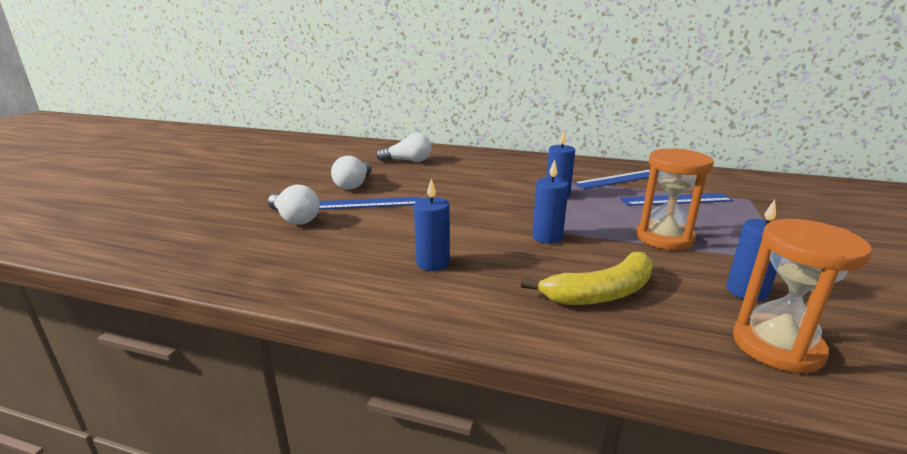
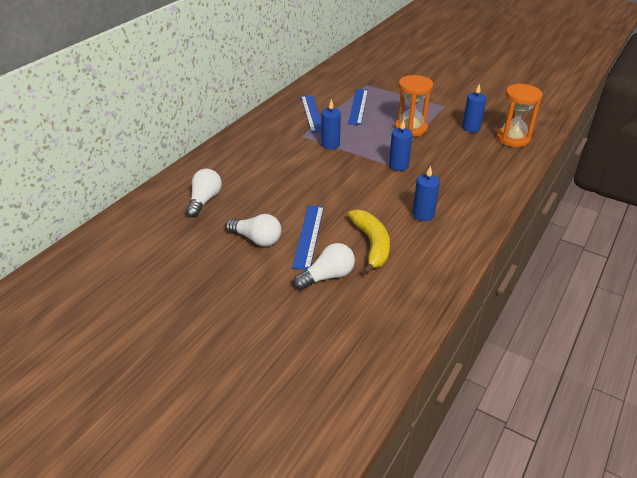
camera: 75 degrees left, 15 degrees up
(601, 293) = (467, 166): yellow banana -> yellow banana (372, 245)

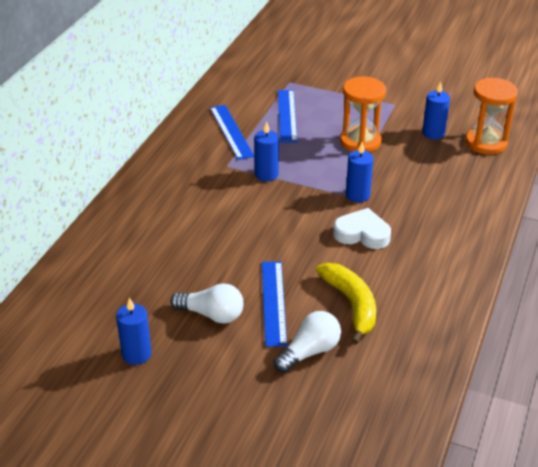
camera: 10 degrees left, 0 degrees up
(204, 200) = (131, 270): white light bulb -> none
(395, 193) = (362, 234): none -> white heart
(423, 214) = (402, 258): blue candle -> blue candle (136, 354)

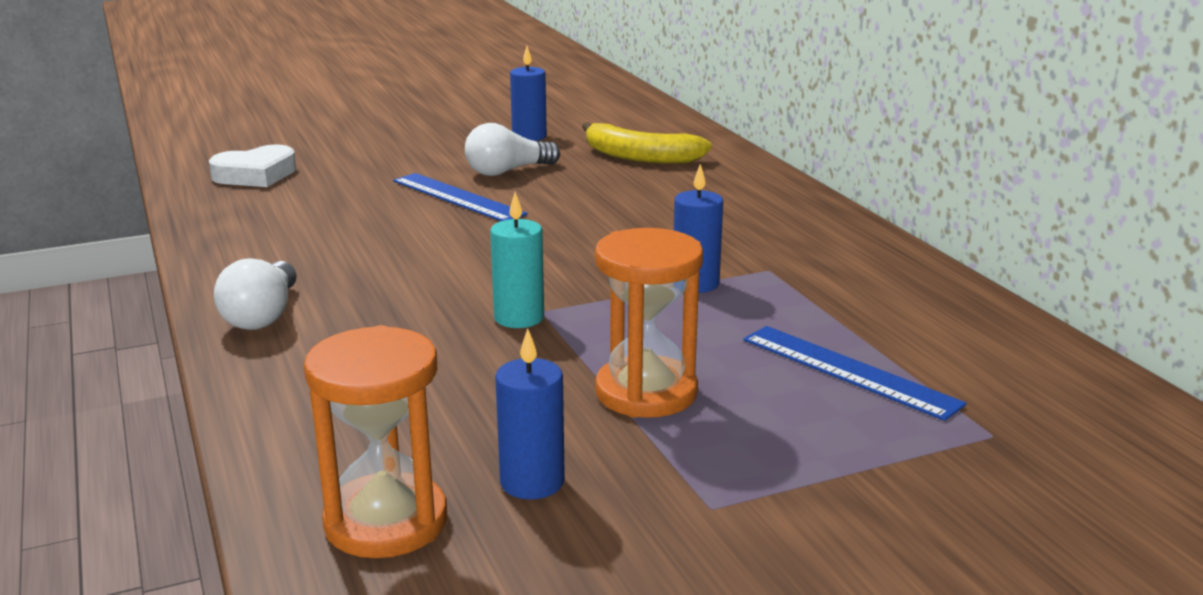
camera: 135 degrees right, 15 degrees down
(231, 131) = (866, 307): blue ruler -> none
(310, 352) = (362, 186): white light bulb -> white light bulb (263, 316)
(351, 304) = (363, 225): yellow banana -> yellow banana (639, 157)
(357, 195) = (519, 318): blue candle -> turquoise candle
(362, 234) = (443, 282): white heart -> white heart (255, 175)

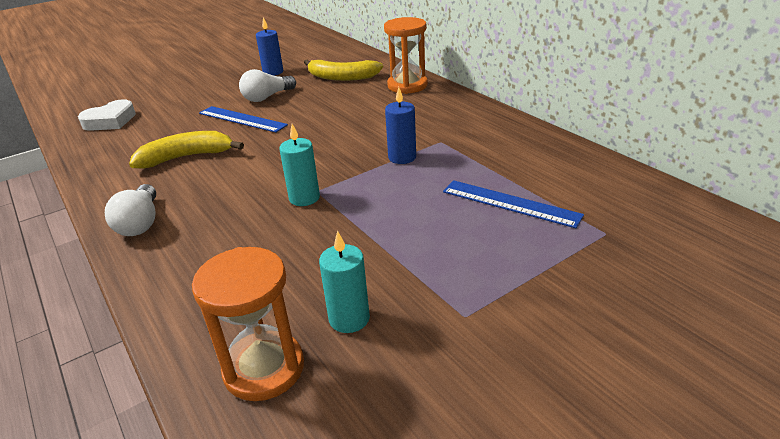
camera: 10 degrees left, 10 degrees up
(356, 238) = (186, 157): none -> yellow banana
(532, 482) = (349, 318): blue candle -> turquoise candle
(646, 392) = (398, 239): orange hourglass -> orange hourglass (407, 86)

